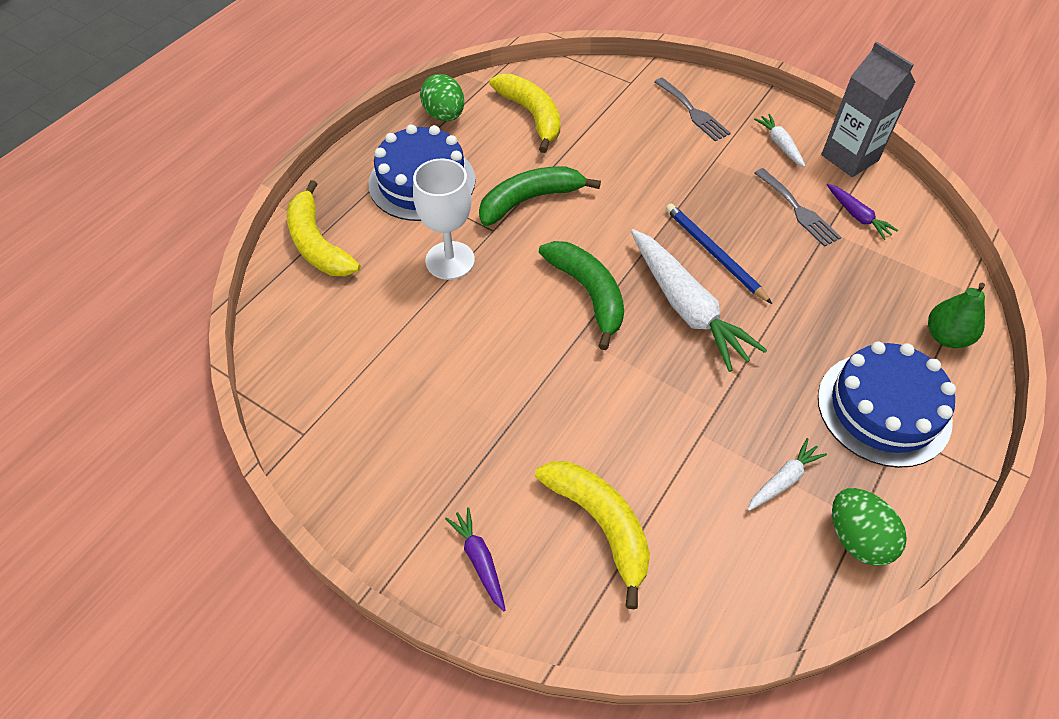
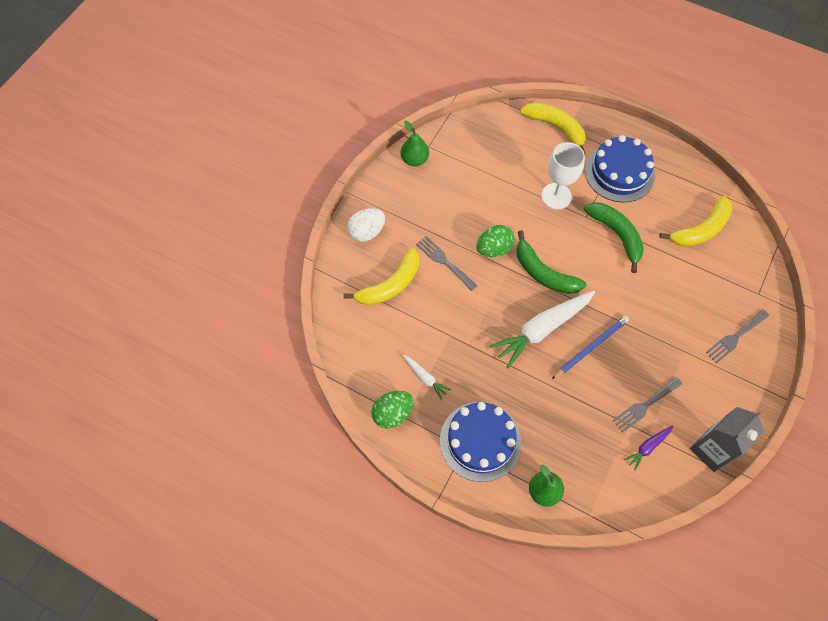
camera: 85 degrees right, 10 degrees up
(318, 244) = (556, 127): yellow banana -> yellow banana turned 75 degrees clockwise
(328, 460) = (414, 160): none -> green pear
(444, 115) = (686, 177): green egg -> green egg (494, 249)
(479, 560) = (367, 232): purple carrot -> white egg
(557, 430) = (444, 261): none -> grey fork
(588, 293) = (543, 273): green banana -> green banana turned 75 degrees clockwise
(779, 144) = (713, 398): white carrot -> none

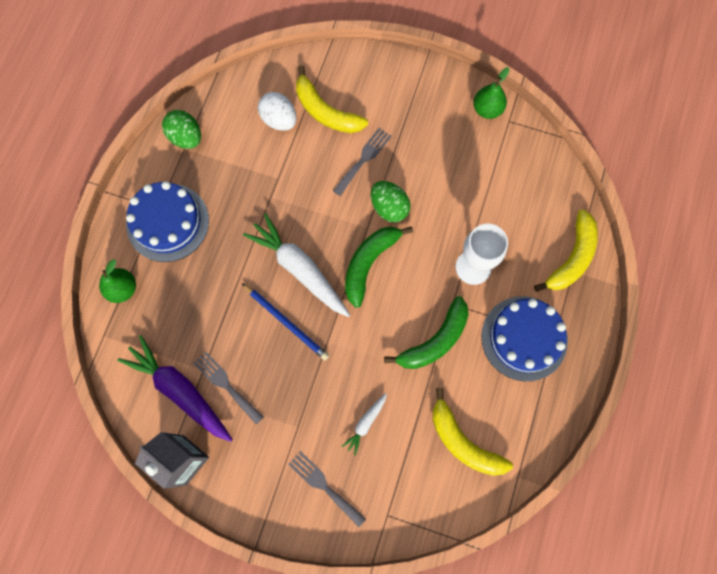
camera: 80 degrees right, 10 degrees up
(367, 232) = (384, 78): white egg -> white egg (279, 120)
(425, 378) = (227, 161): white carrot -> white carrot (365, 423)
(647, 447) = (180, 390): purple carrot -> purple carrot, size x2.08

